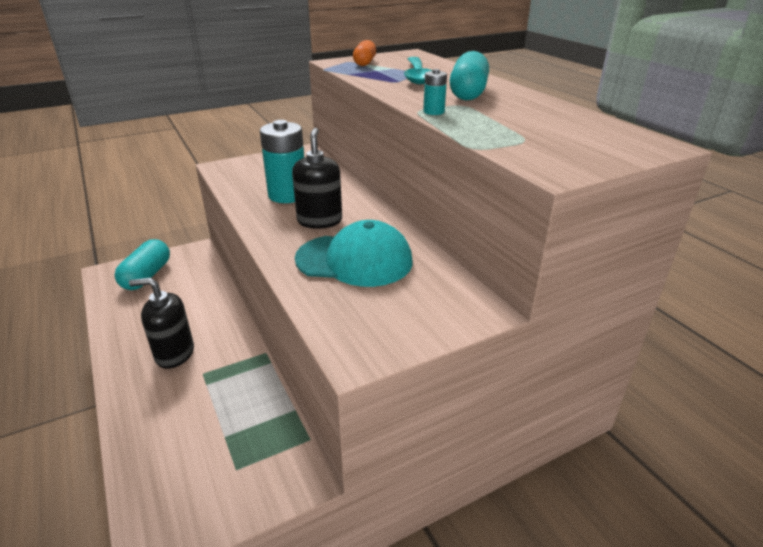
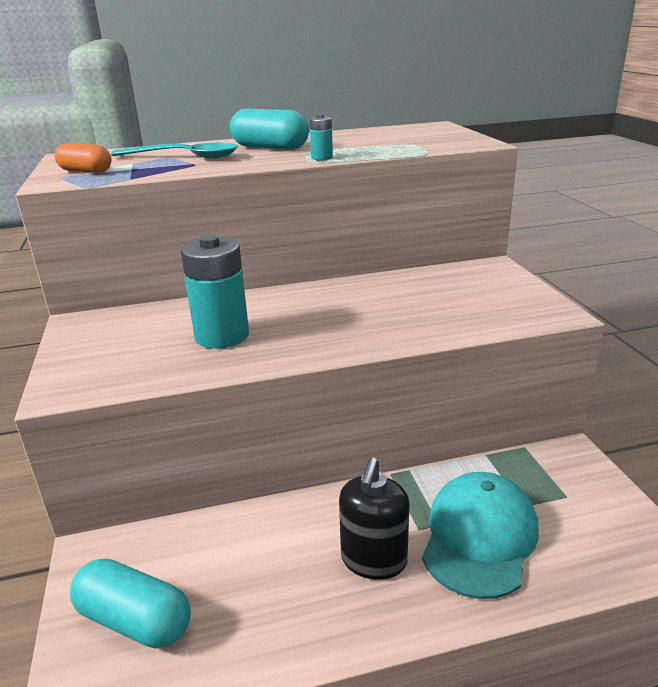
camera: 75 degrees left, 5 degrees down
(319, 221) = (308, 319): black soap dispenser -> none
(354, 260) = (404, 305): turquoise cap -> turquoise cap (479, 537)

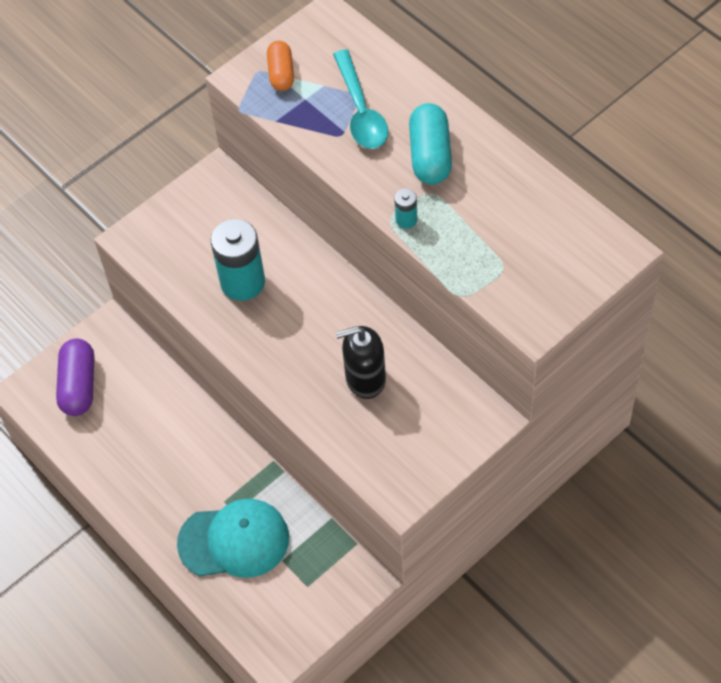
camera: 65 degrees right, 30 degrees up
(135, 620) = (79, 385): turquoise capsule -> purple capsule
(373, 560) = (182, 486): black soap dispenser -> black soap dispenser (365, 379)

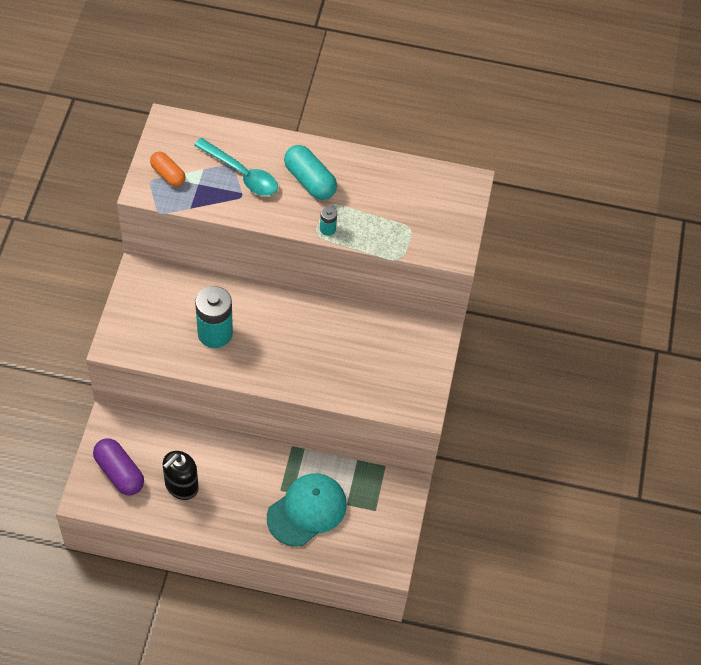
camera: 45 degrees left, 0 degrees up
(365, 379) = (344, 351): black soap dispenser -> black soap dispenser (181, 486)

